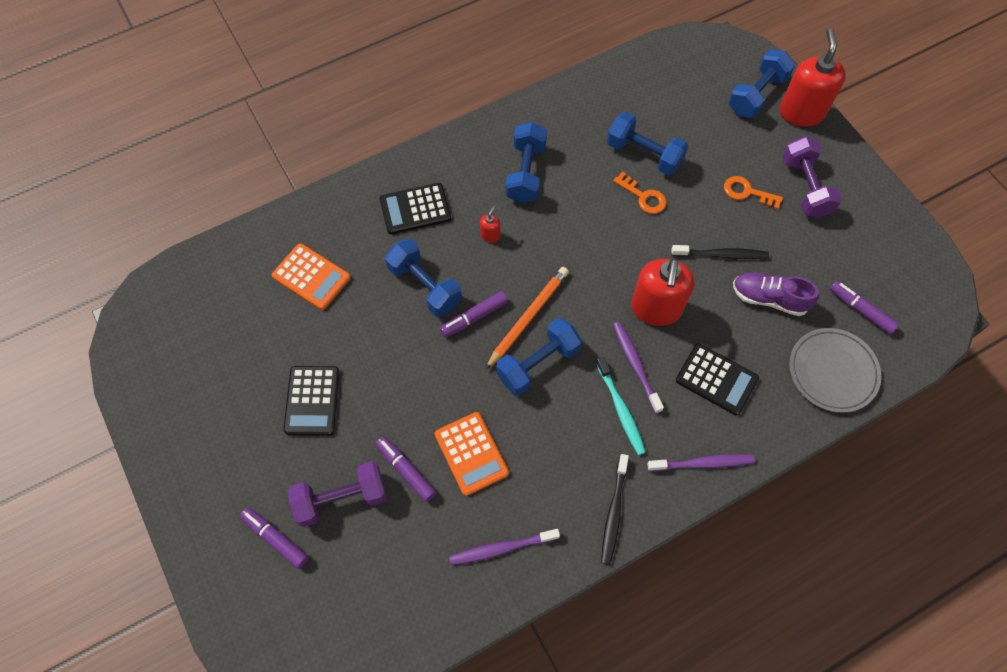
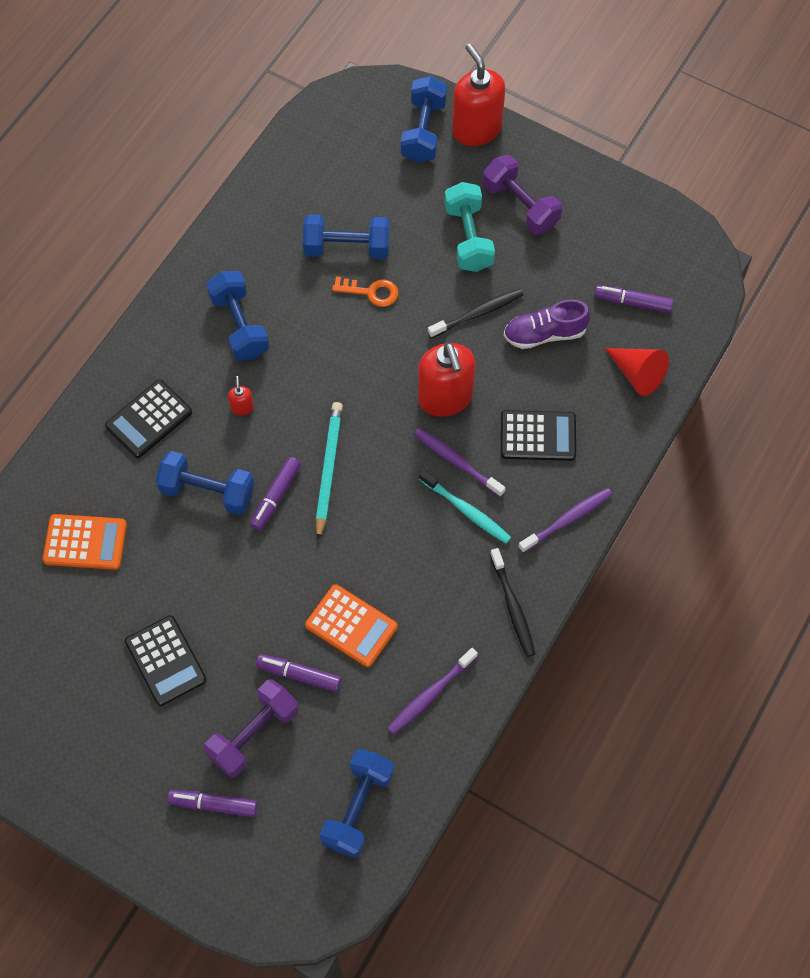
camera: 30 degrees left, 0 degrees up
(528, 317) = (328, 469): orange pencil -> turquoise pencil
(538, 364) = (364, 509): blue dumbbell -> blue dumbbell (358, 808)
(747, 192) = (468, 238): orange key -> turquoise dumbbell
(832, 371) = (637, 374): grey plate -> red cone

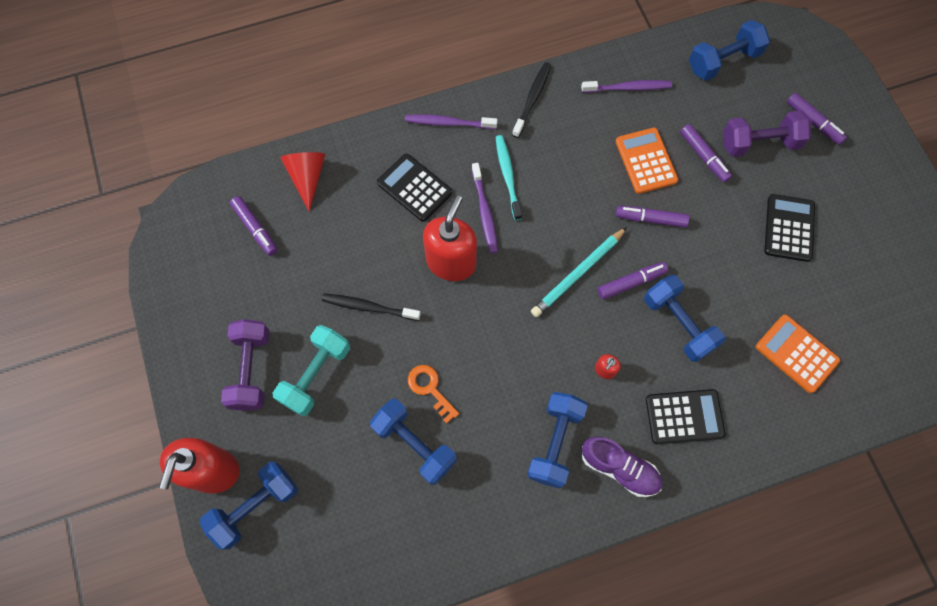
camera: 140 degrees left, 5 degrees up
(302, 569) = (650, 219): none -> purple marker
(544, 334) = (338, 254): purple shoe -> purple shoe (619, 468)

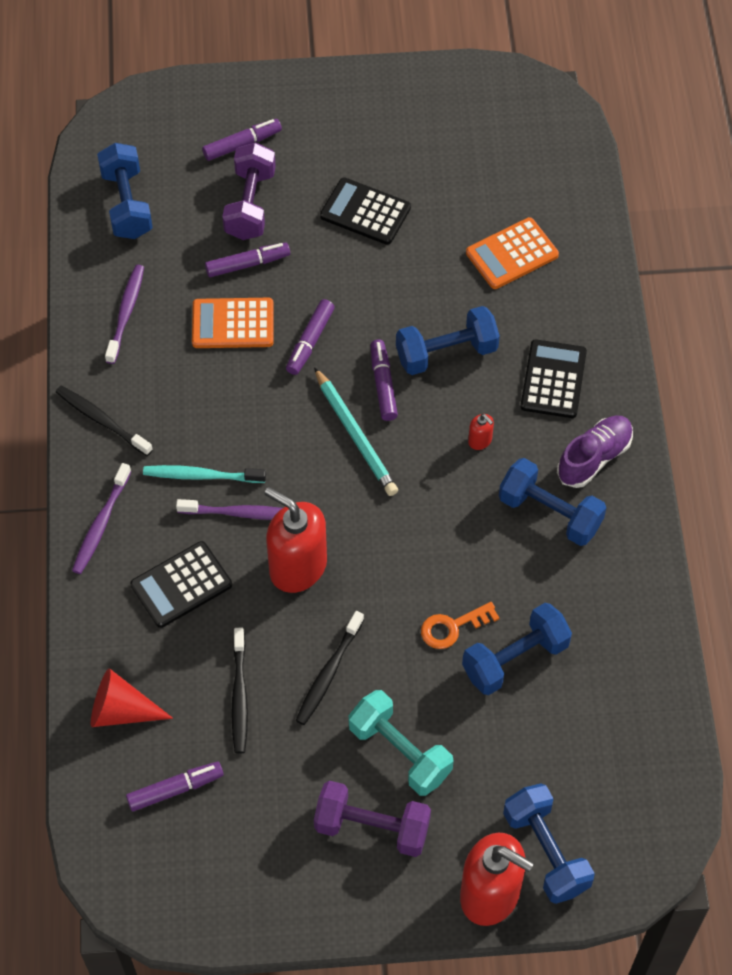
camera: 75 degrees left, 10 degrees down
(336, 250) = (239, 695): none -> black toothbrush

